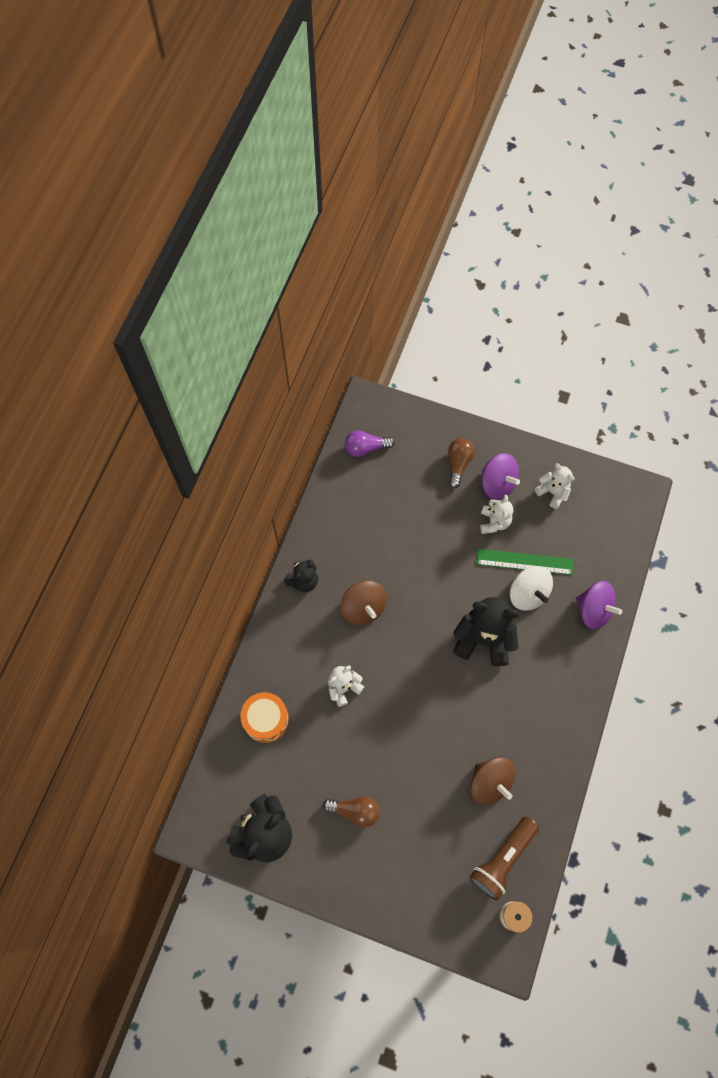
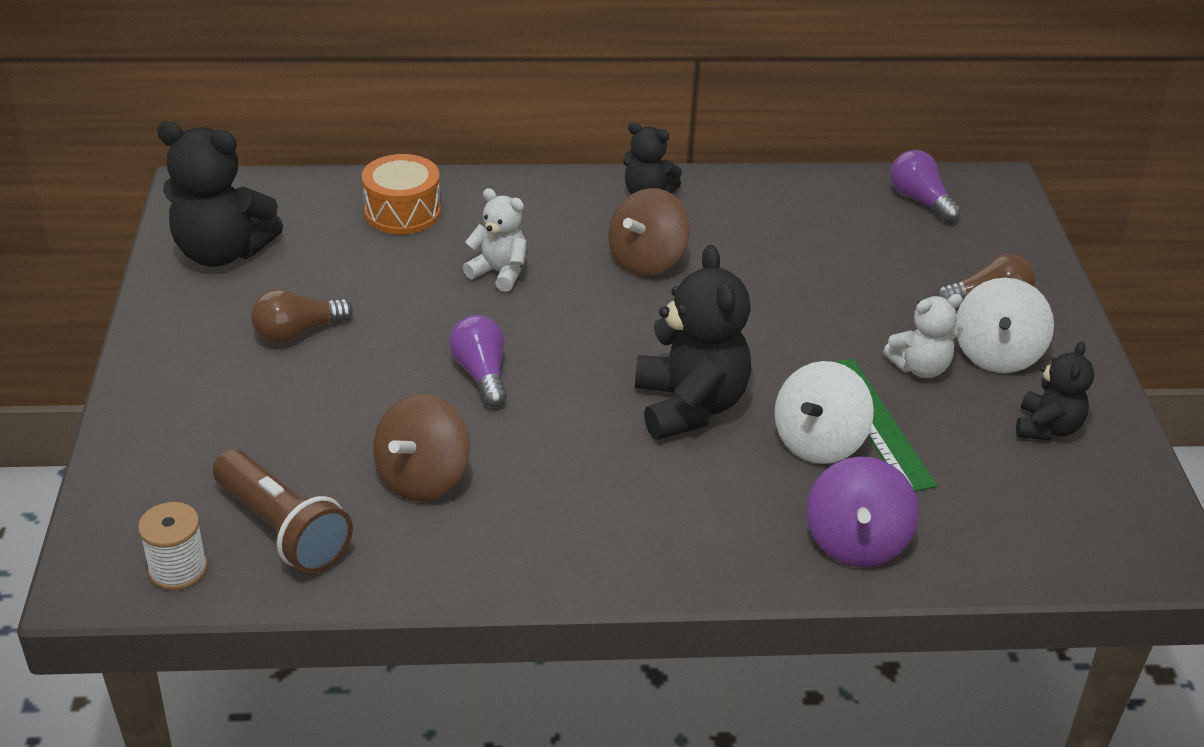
camera: 65 degrees right, 30 degrees down
(355, 811) = (297, 332): brown light bulb -> brown light bulb turned 75 degrees clockwise
(424, 727) = (481, 374): none -> purple light bulb
(497, 483) = (996, 354): purple spinning top -> white spinning top
(502, 859) = (283, 529): brown flashlight -> brown flashlight turned 150 degrees counterclockwise
(552, 492) = (1047, 428): white teddy bear -> black teddy bear

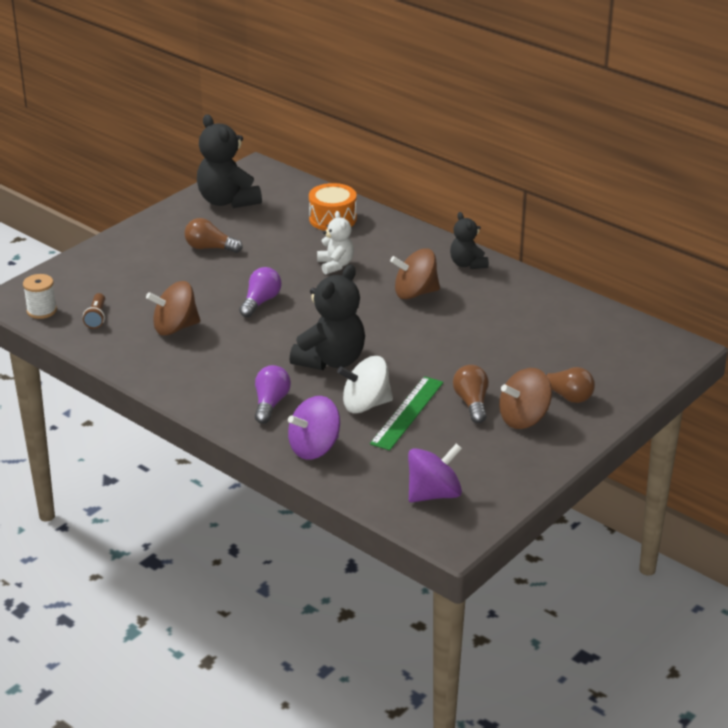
camera: 45 degrees right, 5 degrees down
(283, 529) = (96, 317): brown flashlight -> brown flashlight, size x0.54
(920, 200) = (617, 334): purple light bulb -> purple light bulb (270, 404)
(920, 368) = (472, 403): white teddy bear -> brown light bulb
(996, 354) = (524, 418): white spinning top -> brown spinning top
(1047, 428) = (490, 459): black teddy bear -> none
(1067, 513) = (434, 494): none -> purple spinning top

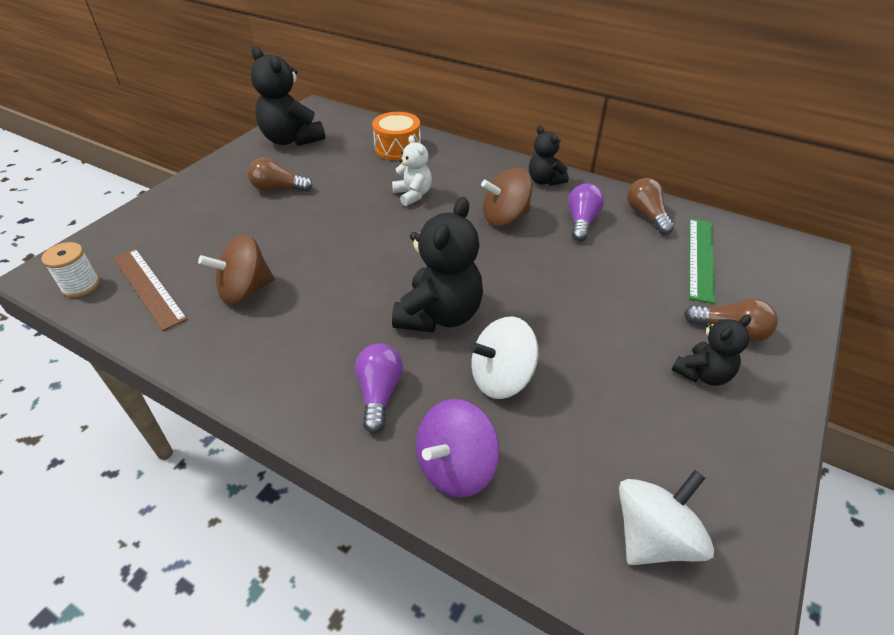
camera: 10 degrees left, 10 degrees up
(96, 317) = (149, 287): brown flashlight -> brown ruler
(260, 302) = (341, 246): purple light bulb -> purple light bulb (581, 222)
(407, 412) = (557, 384): green ruler -> green ruler (700, 258)
(434, 494) = (653, 537): purple spinning top -> white spinning top
(472, 403) = (629, 358): brown light bulb -> brown light bulb (646, 216)
(524, 418) = (703, 374): brown spinning top -> black teddy bear

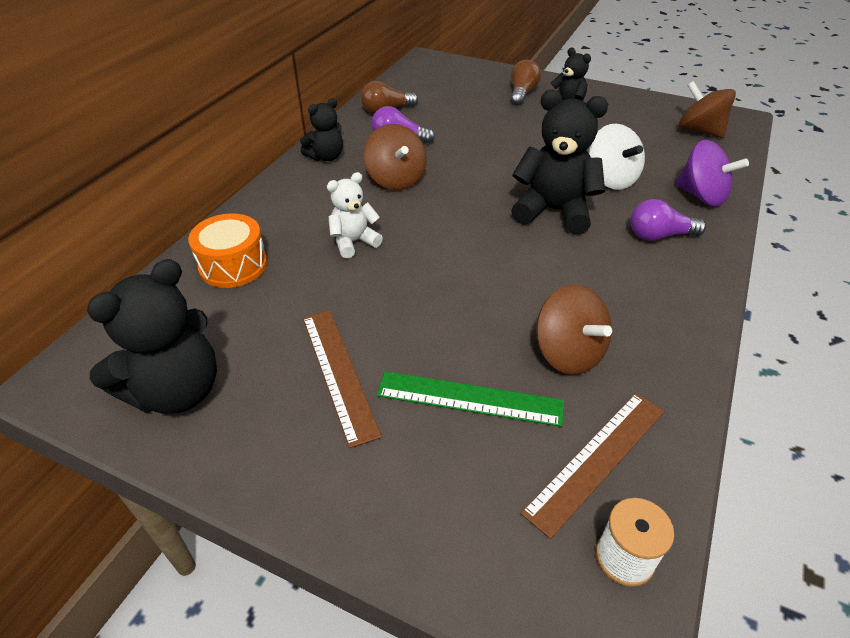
camera: 95 degrees left, 0 degrees up
(278, 189) = (338, 373): brown light bulb -> brown ruler
(653, 537) = (699, 131): white spinning top -> brown spinning top
(700, 258) = (442, 95): green ruler -> green ruler (469, 399)

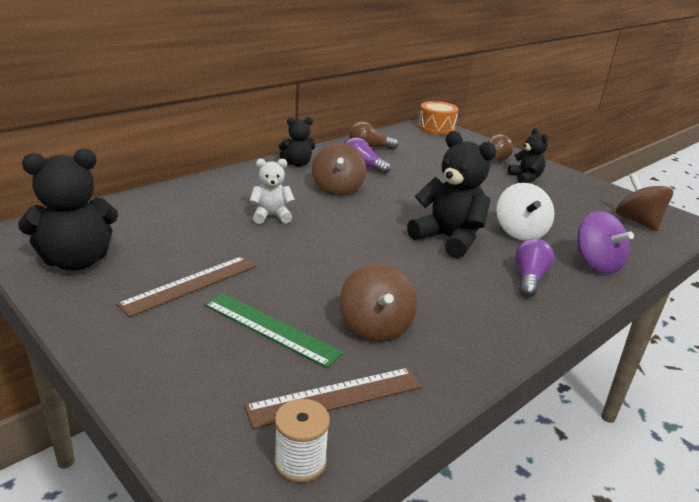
camera: 20 degrees right, 15 degrees down
(233, 265) = (175, 206): orange drum -> orange drum (436, 128)
(338, 373) = (190, 284): brown ruler -> brown ruler turned 45 degrees clockwise
(659, 236) = (529, 278): purple light bulb -> purple light bulb turned 90 degrees clockwise

